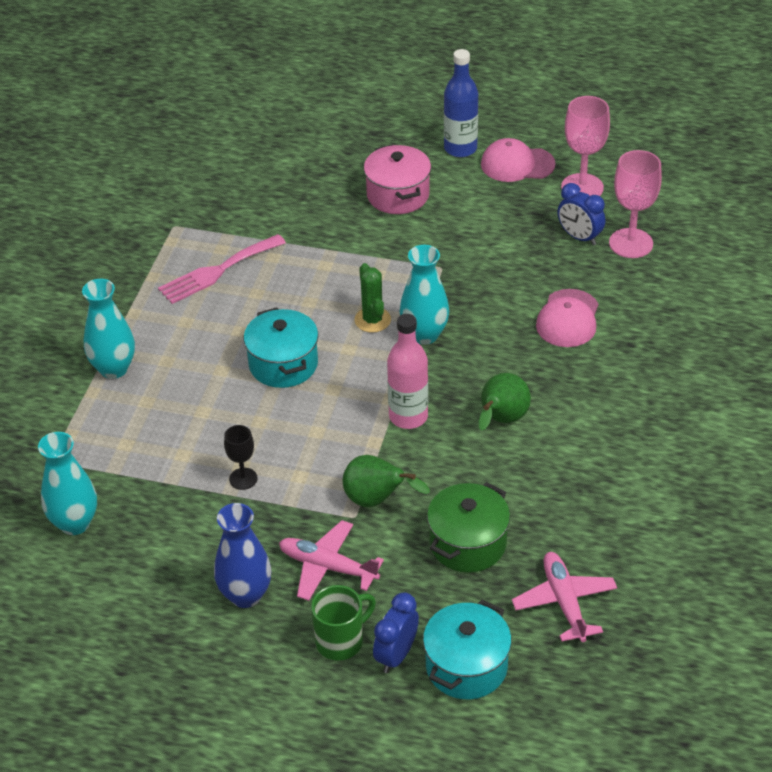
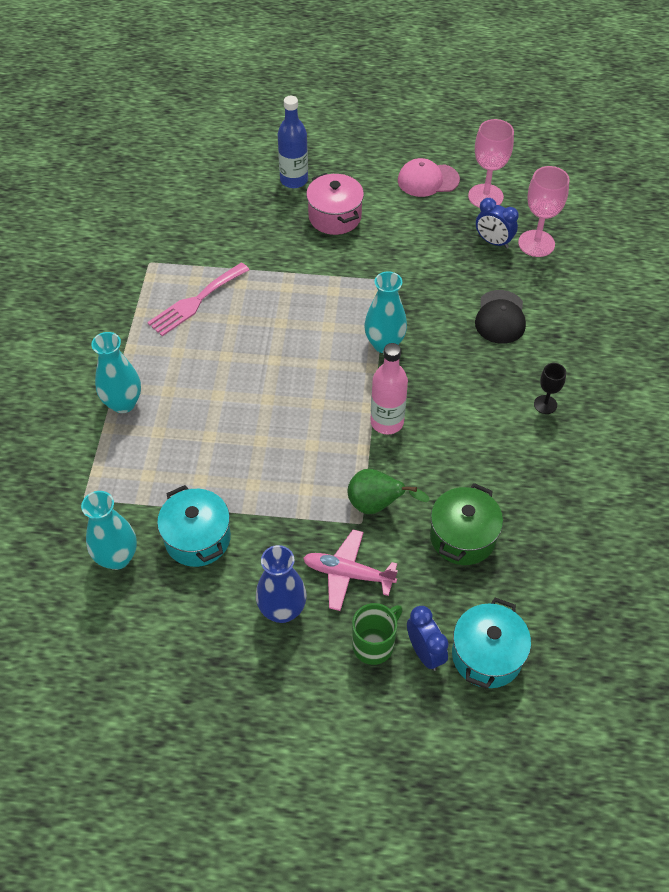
camera: 10 degrees left, 10 degrees up
(243, 479) = (257, 497): black goblet -> black goblet (545, 404)
(283, 364) = (270, 384): turquoise pot -> turquoise pot (197, 538)
(372, 320) = (337, 334): green cactus -> none
(396, 655) = (425, 652): blue clock -> blue clock turned 135 degrees clockwise
(460, 148) = (378, 170): blue bottle -> blue bottle (294, 180)
(501, 420) = (465, 417): green pear -> none
(564, 602) = (555, 583): pink plane -> none
(568, 319) = (500, 317): pink cap -> black cap

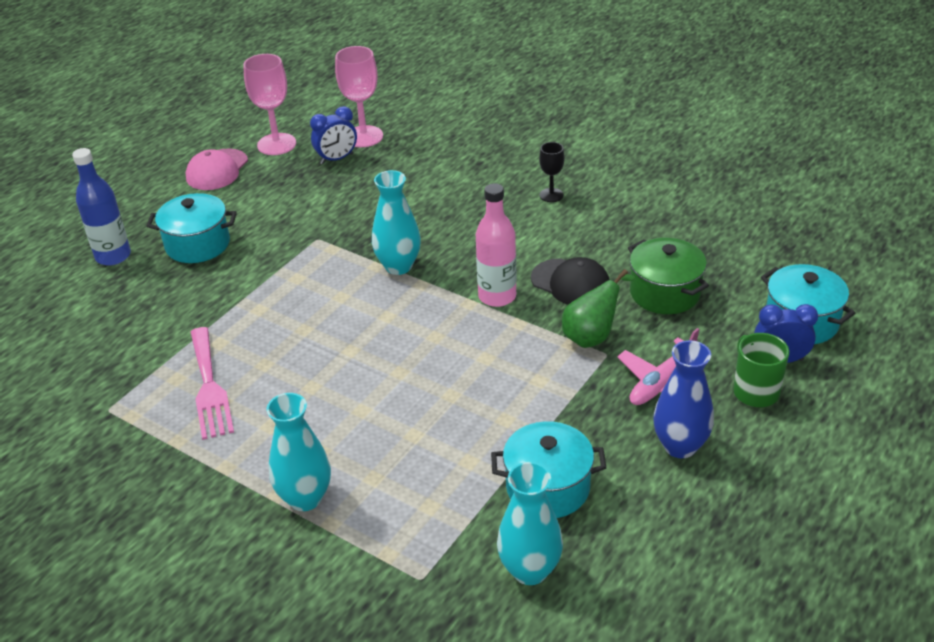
camera: 60 degrees left, 15 degrees down
(335, 217) = (198, 244): pink pot -> turquoise pot
(500, 317) = (430, 185): black cap -> black cap (570, 283)

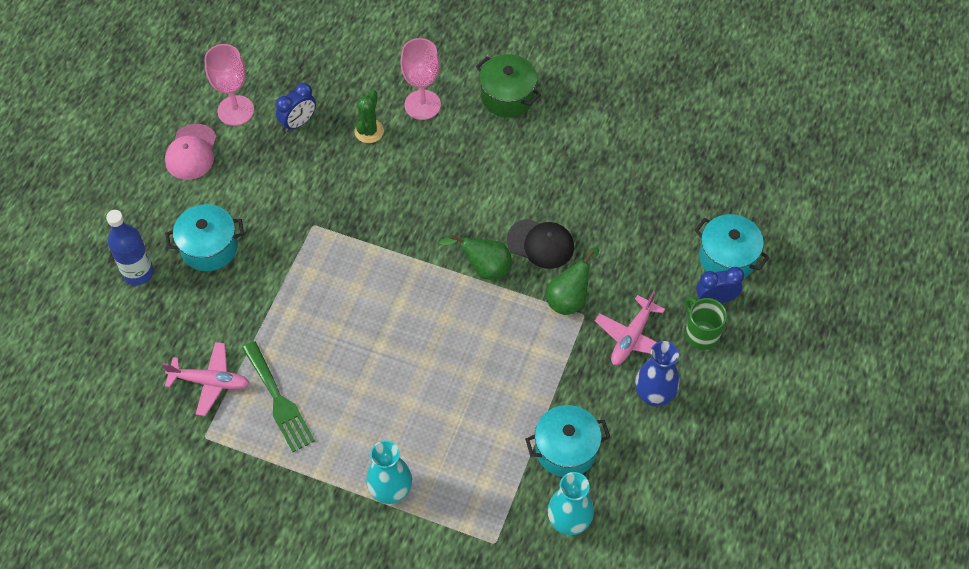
camera: 15 degrees left, 20 degrees up
(140, 359) = (210, 382): none -> pink plane
(209, 386) = (278, 400): pink fork -> green fork
(363, 136) = (314, 89): pink goblet -> pink goblet (422, 105)
(398, 266) = (393, 246): turquoise vase -> none
(408, 172) = (369, 131): none -> green cactus
(497, 296) = (484, 268): pink bottle -> green pear
(551, 195) = (502, 143): black goblet -> none
(665, 293) = (618, 243): green pot -> green pot (507, 96)

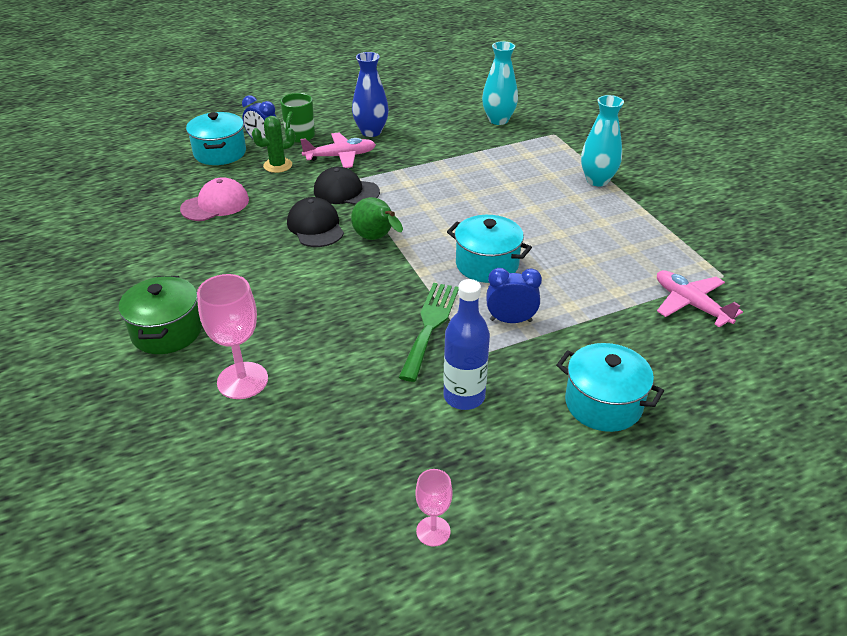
camera: 135 degrees left, 20 degrees down
(138, 273) = (705, 432): blue bottle -> blue bottle (464, 397)
(191, 152) = (536, 520): pink cap -> pink cap (215, 204)
(235, 110) = (433, 531): pink goblet -> pink goblet, size x0.57
(278, 400) = (637, 262): green fork -> green fork (430, 326)
(298, 122) = (379, 458): blue clock -> blue clock (511, 320)
(369, 131) = (323, 395): green cactus -> green cactus (278, 165)
(566, 449) = (458, 141): turquoise pot -> turquoise pot (487, 264)
(569, 298) = (346, 191): green pear -> black cap

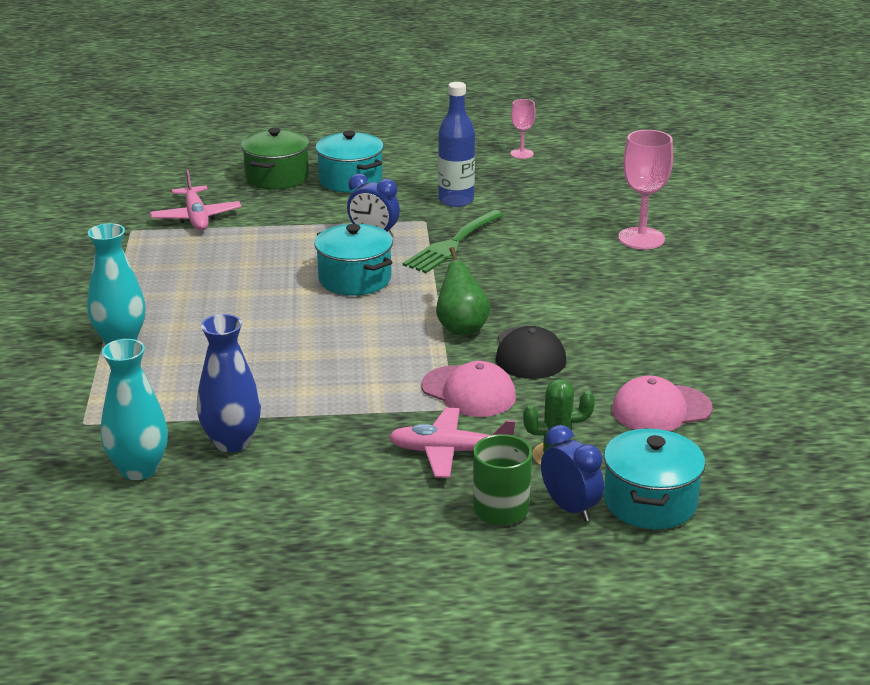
camera: 160 degrees left, 10 degrees down
(167, 332) = (715, 283): green pot -> green pot (277, 177)
(346, 191) = (468, 392): black cap -> pink cap
(371, 132) = (372, 492): blue vase -> blue vase (232, 442)

